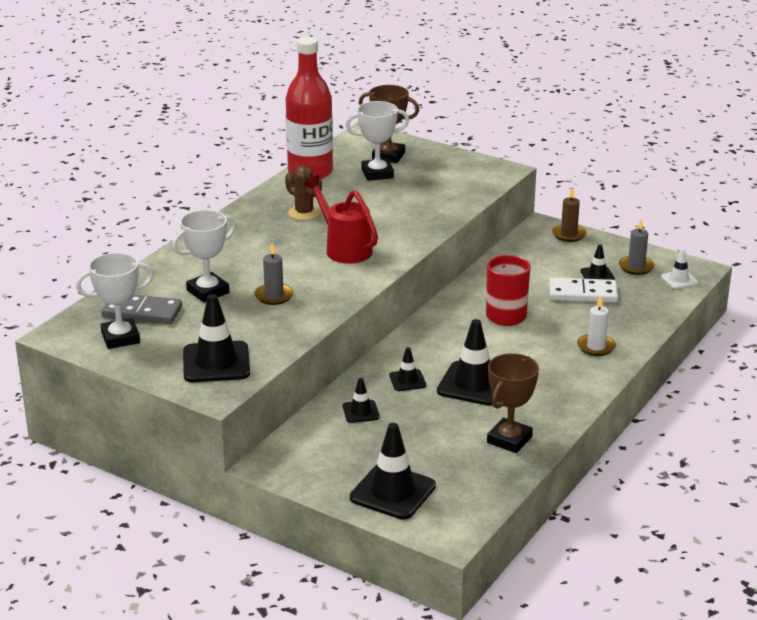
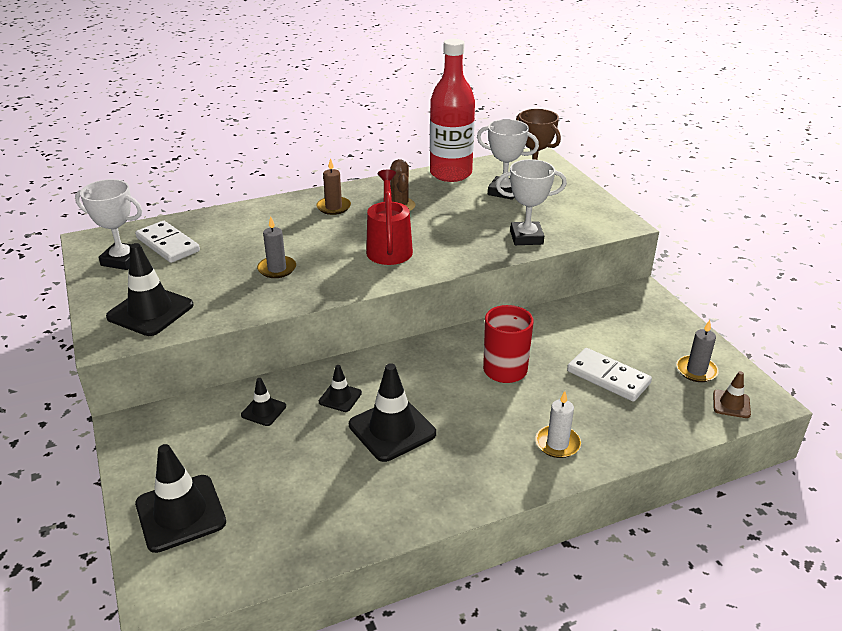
camera: 35 degrees right, 5 degrees up
(142, 312) = (168, 244): grey domino -> white domino
(208, 291) = (236, 245): white trophy -> white trophy (526, 237)
(509, 440) = (351, 511): brown trophy -> none
(568, 234) = (660, 310): brown candle -> brown candle (333, 207)
(597, 275) = (644, 363): black traffic cone -> none
(679, 280) = (731, 404): white traffic cone -> brown traffic cone

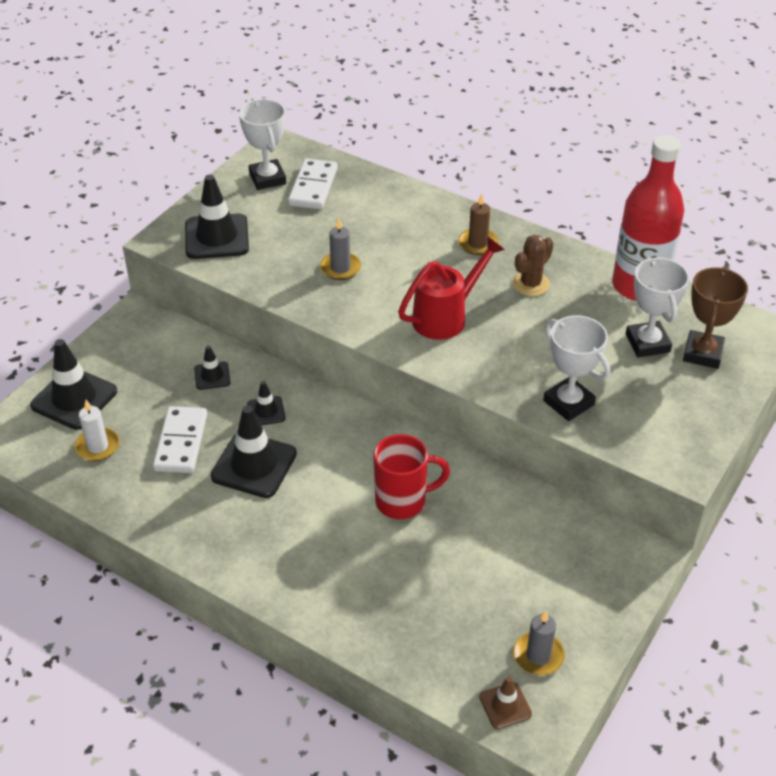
camera: 55 degrees right, 10 degrees up
(557, 443) = (326, 586): white candle -> white candle (97, 446)
(608, 377) = (459, 585): white domino -> white domino (181, 442)

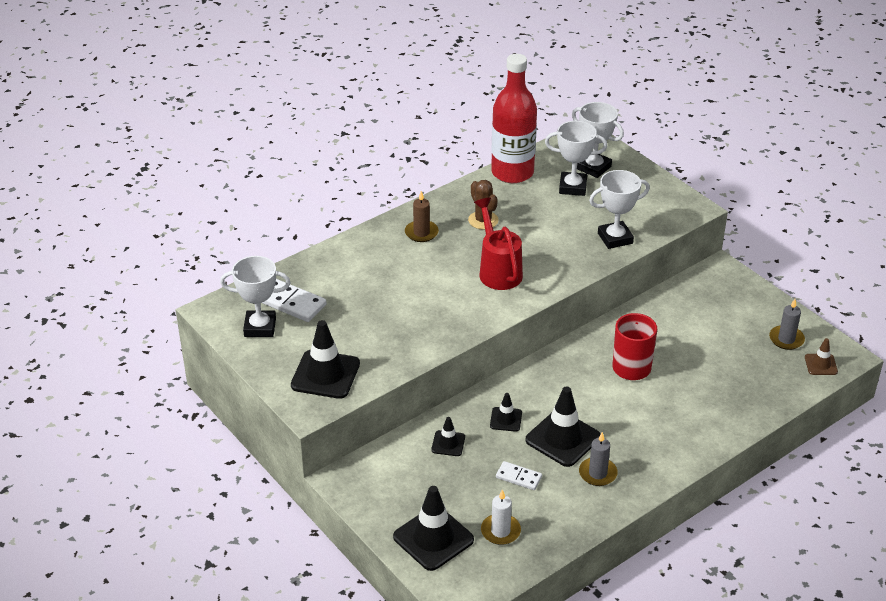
camera: 70 degrees left, 5 degrees down
(181, 442) = (518, 477): white domino -> white domino, size x0.60
(340, 268) = (410, 311): grey candle -> grey candle (597, 473)
(702, 353) = (593, 168): brown trophy -> white trophy

